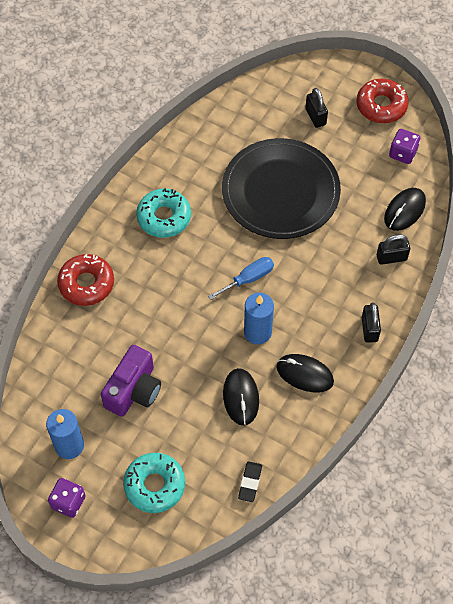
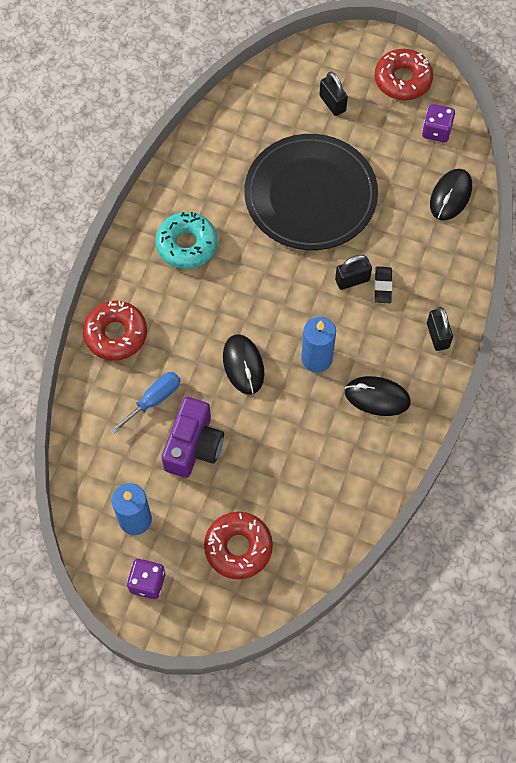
camera: 10 degrees left, 5 degrees up
(154, 485) = (238, 547): turquoise donut -> red donut
(241, 397) = (313, 434): black mouse -> black mouse (243, 365)
(248, 279) = (294, 300): blue screwdriver -> blue screwdriver (154, 400)
(250, 482) = (341, 527): black eraser -> black eraser (383, 286)
(391, 257) = (446, 251): black padlock -> black padlock (352, 280)

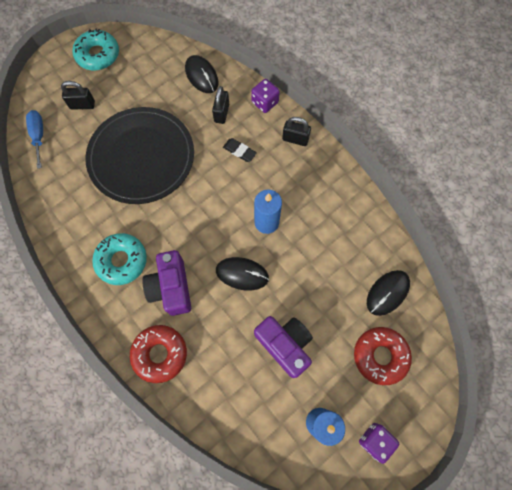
camera: 60 degrees left, 5 degrees up
(154, 400) = (231, 354): blue screwdriver -> blue screwdriver (39, 136)
(187, 306) = (171, 288): none -> purple camera
(352, 280) = (222, 167): black padlock -> black padlock (221, 113)
(377, 397) = (317, 200): black mouse -> black mouse (387, 293)
(402, 80) = (98, 55): red donut -> turquoise donut
(436, 131) = (150, 57): purple dice -> purple dice (265, 102)

